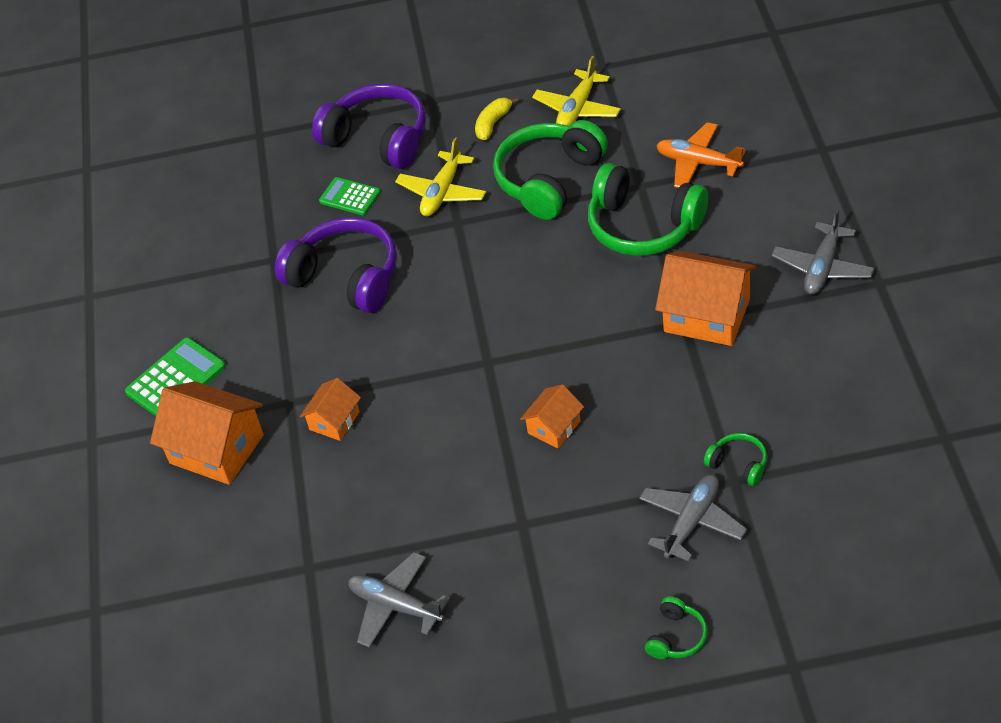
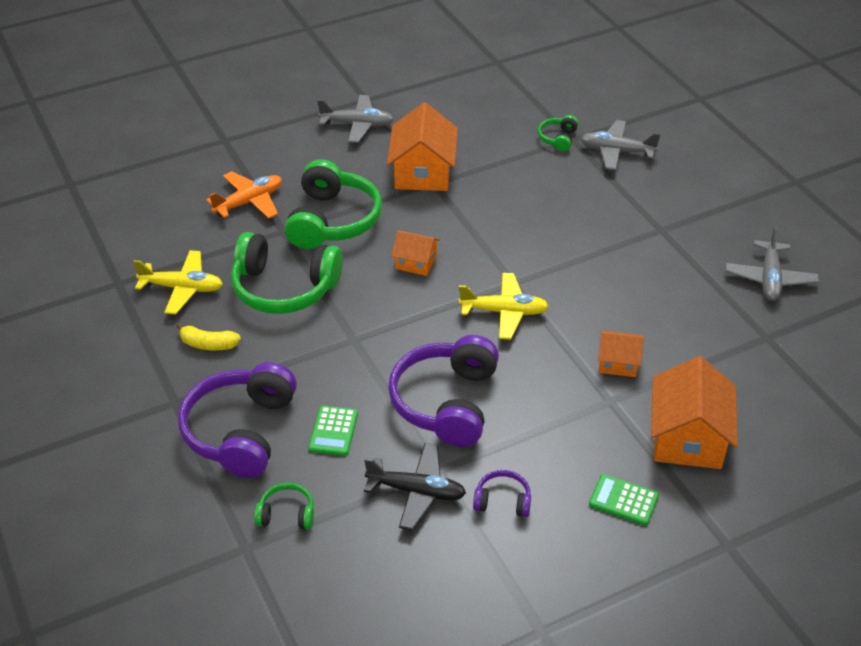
camera: 115 degrees left, 5 degrees down
(176, 380) = (623, 500): green calculator -> green calculator, size x0.65
(219, 296) = (502, 501): none -> purple headphones
(258, 242) = (416, 492): none -> black plane
(442, 192) = (314, 359): yellow plane -> yellow plane (504, 312)
(554, 427) = (565, 230): orange house -> orange house (416, 262)
(676, 637) = (709, 144): green headphones -> green headphones (287, 514)
(698, 163) = (249, 202): orange plane -> orange plane turned 135 degrees counterclockwise

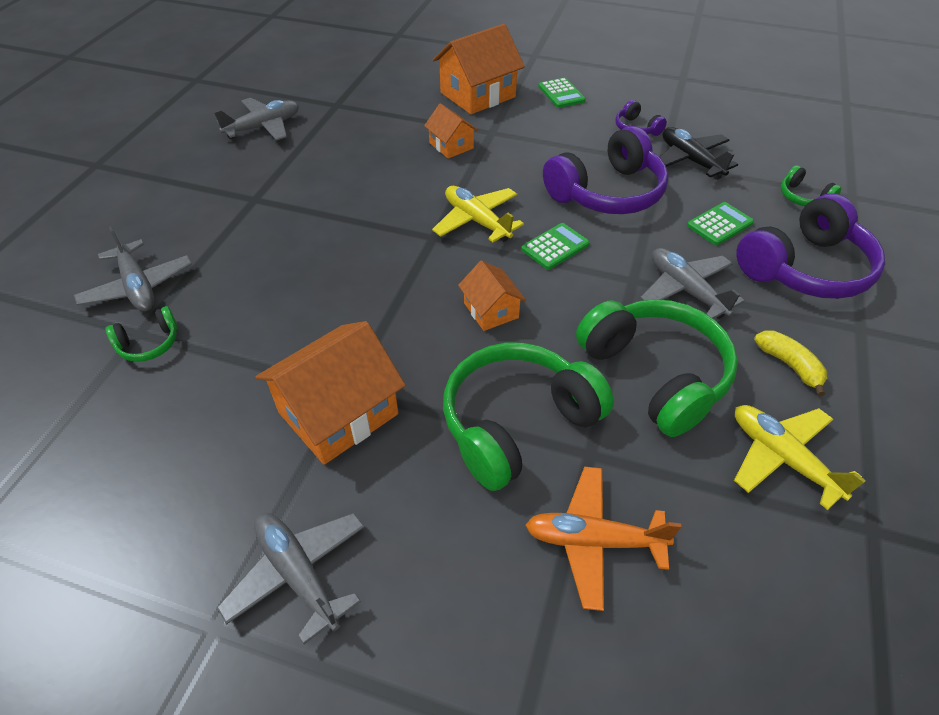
camera: 135 degrees left, 5 degrees up
(311, 355) = (686, 290): none -> grey plane
(429, 328) = (555, 247): none -> green calculator

